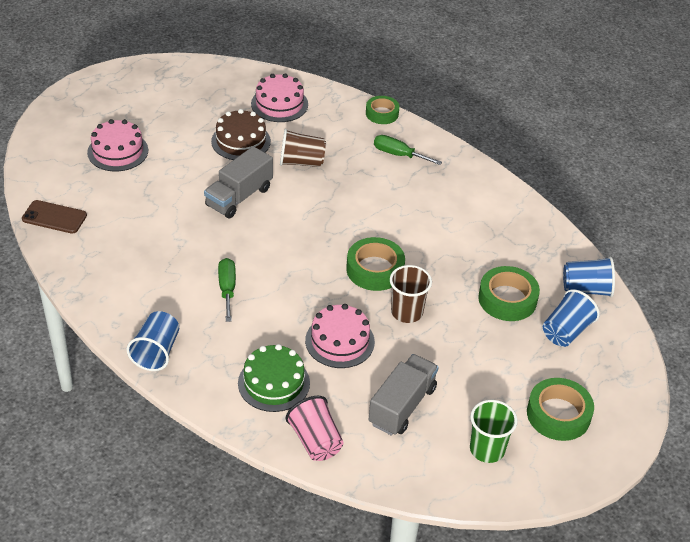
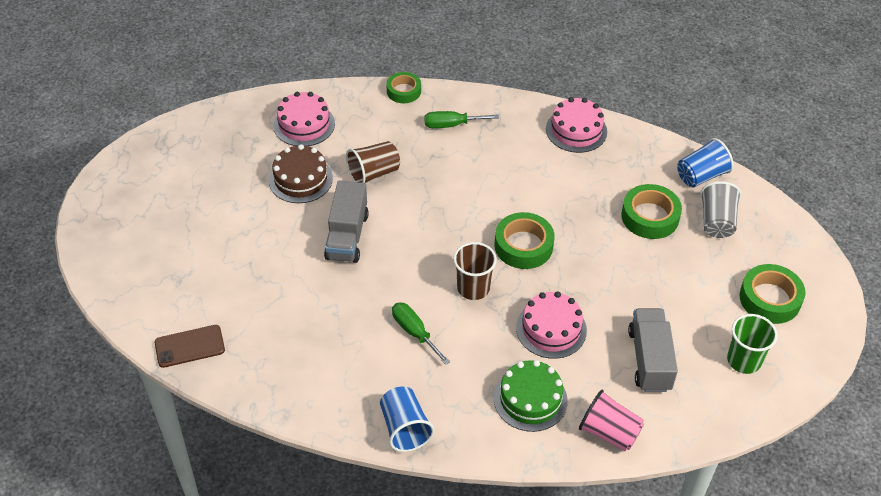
camera: 30 degrees left, 5 degrees up
(118, 151) = (192, 247): pink cake -> pink cake (576, 130)
(407, 312) = (582, 272): brown cup -> brown cup (473, 288)
(566, 331) = (716, 222): blue cup -> grey cup

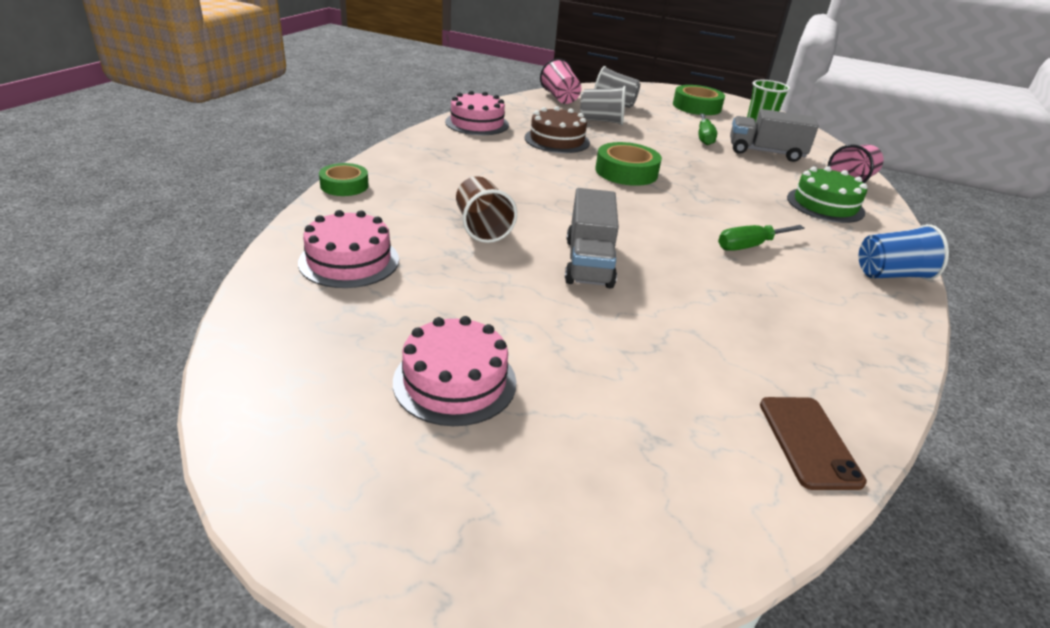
camera: 80 degrees left, 15 degrees down
(300, 179) = (464, 281): brown cake -> brown cake (557, 140)
(347, 236) = (589, 263): grey truck -> grey truck turned 75 degrees clockwise
(451, 125) = (427, 171): green screwdriver -> green screwdriver (704, 137)
(473, 288) = (682, 204): brown cup -> none
(551, 329) = (735, 180): pink cake -> pink cake (455, 381)
(650, 217) = (601, 121): green tape -> grey cup
(701, 176) = (560, 98): blue cup -> pink cup

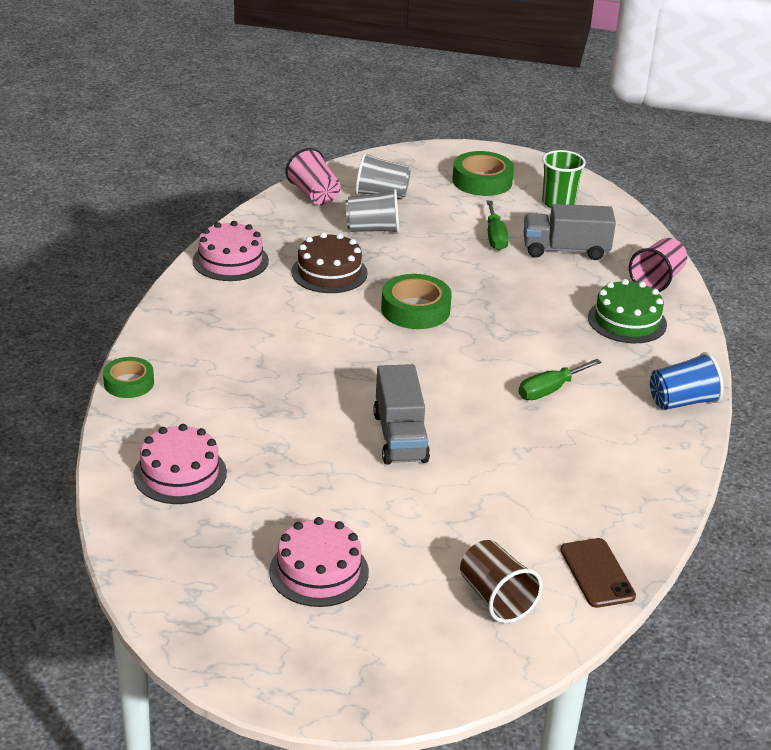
camera: 10 degrees left, 0 degrees up
(482, 227) = (288, 413): brown cup -> brown cup (496, 598)

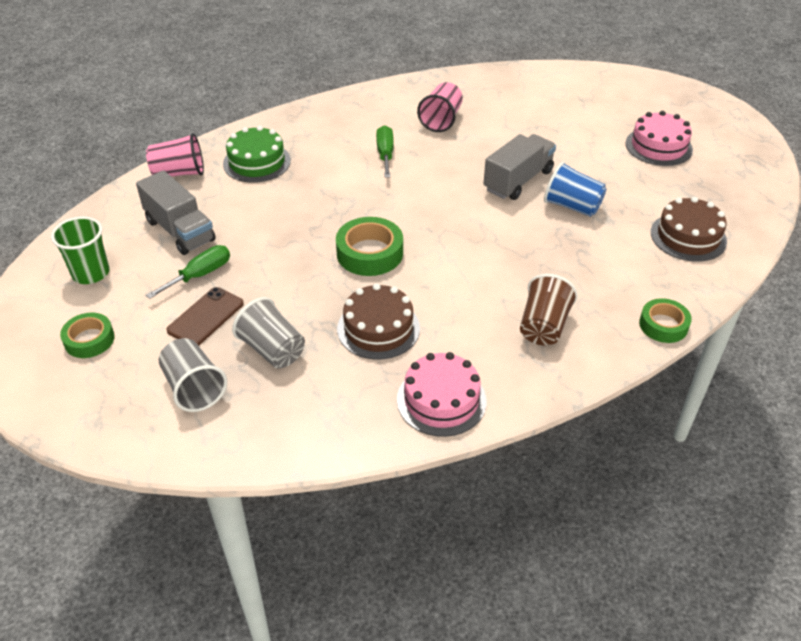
camera: 130 degrees left, 10 degrees up
(180, 474) = (688, 236): pink cake -> brown cake
(314, 195) = (249, 435): pink cup -> pink cup (441, 120)
(482, 181) = (89, 340): green tape -> green tape, size x0.66
(496, 598) = (581, 93): brown cup -> brown cup (543, 326)
(550, 390) = (385, 154): green screwdriver -> green screwdriver turned 105 degrees counterclockwise
(597, 573) = (517, 78): brown phone -> brown phone (205, 317)
(682, 402) = (328, 109): blue cup -> blue cup (572, 206)

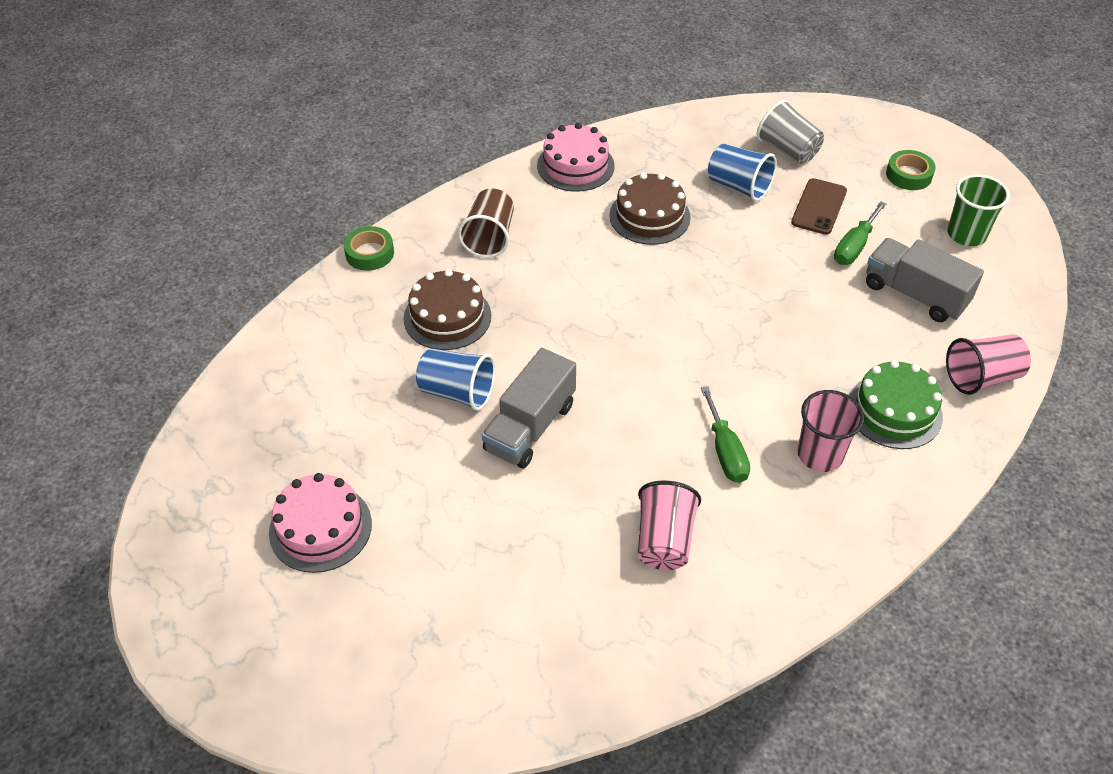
camera: 170 degrees right, 5 degrees up
(272, 350) = (739, 186): grey cup -> blue cup
(323, 146) = (820, 454): none -> pink cup
(369, 253) = (688, 294): green tape -> none
(688, 236) = (317, 365): brown cake -> brown cake (447, 317)

